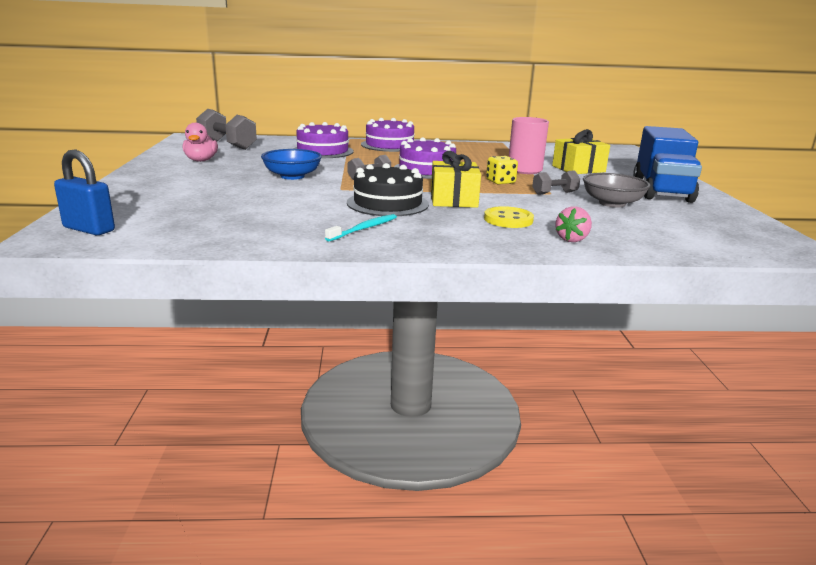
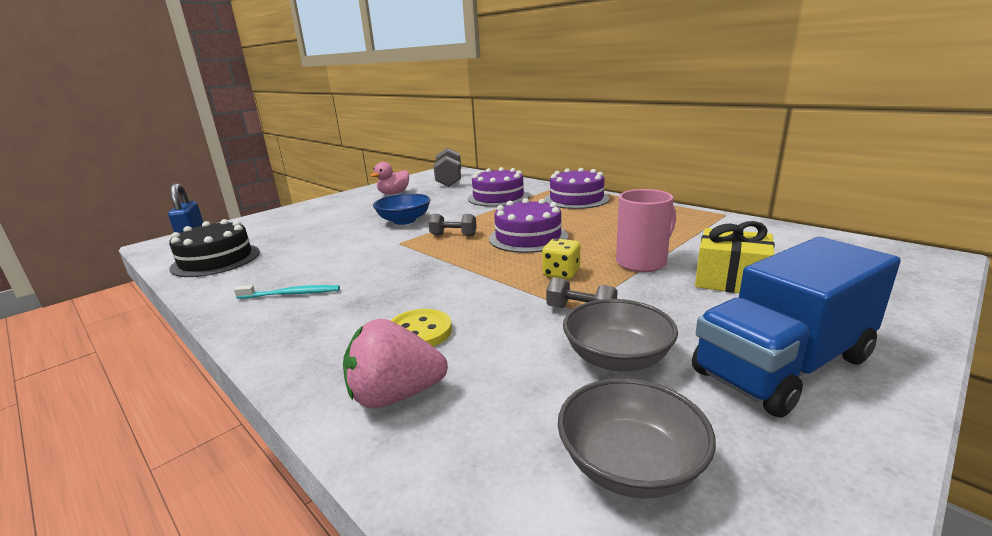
camera: 50 degrees right, 0 degrees up
(387, 203) = (384, 270): black cake -> black cake (216, 260)
(453, 200) = (447, 284): yellow gift -> none
(572, 239) = (395, 395): pink strawberry -> pink strawberry, size x1.59
(689, 226) = (630, 465): none -> grey bowl

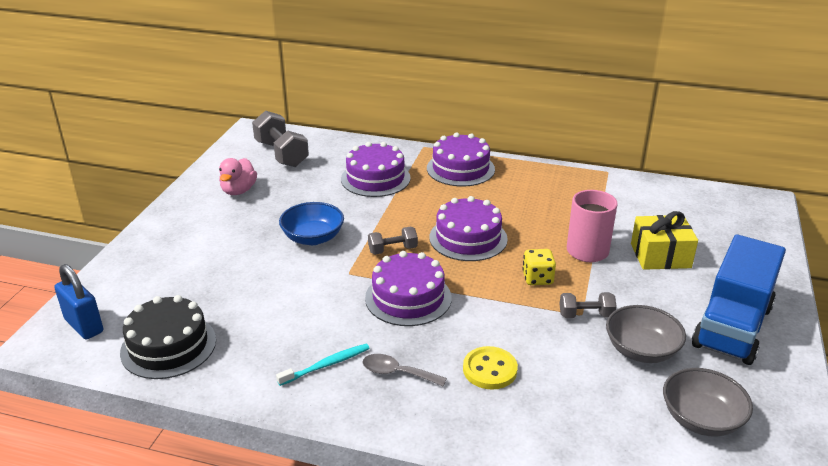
camera: 30 degrees left, 10 degrees up
(335, 313) = (397, 373): none -> grey spoon
(395, 395) = (534, 425): pink strawberry -> none
(422, 265) = (408, 298): none -> purple cake

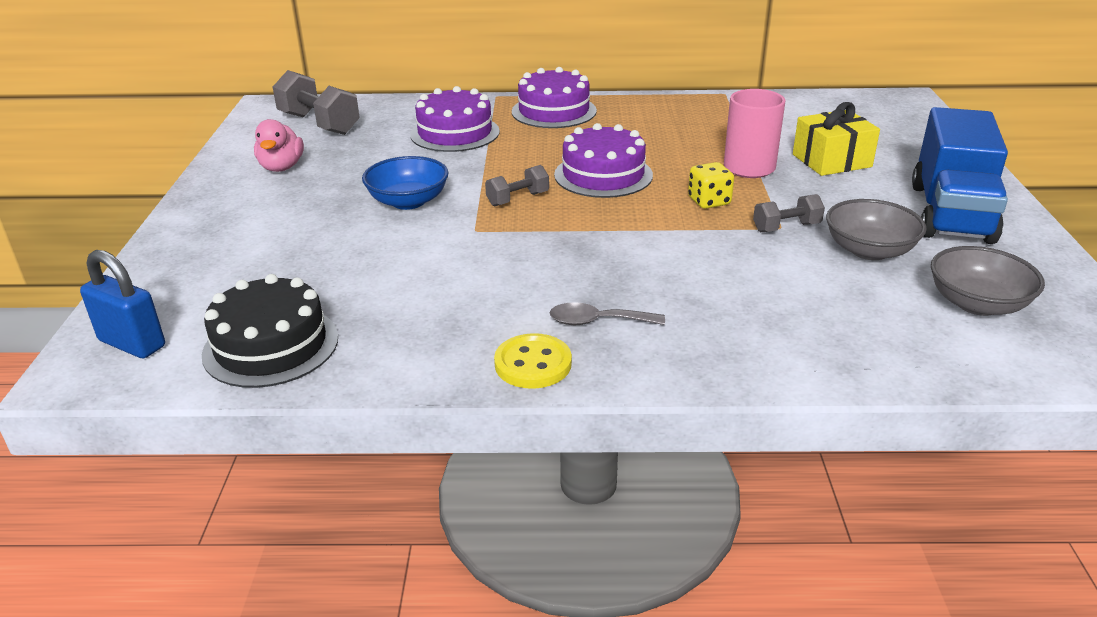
camera: 15 degrees left, 0 degrees up
(326, 365) = (502, 329): turquoise toothbrush -> none
(408, 298) = (565, 243): purple cake -> none
(490, 370) = (709, 298): yellow button -> yellow button (533, 364)

